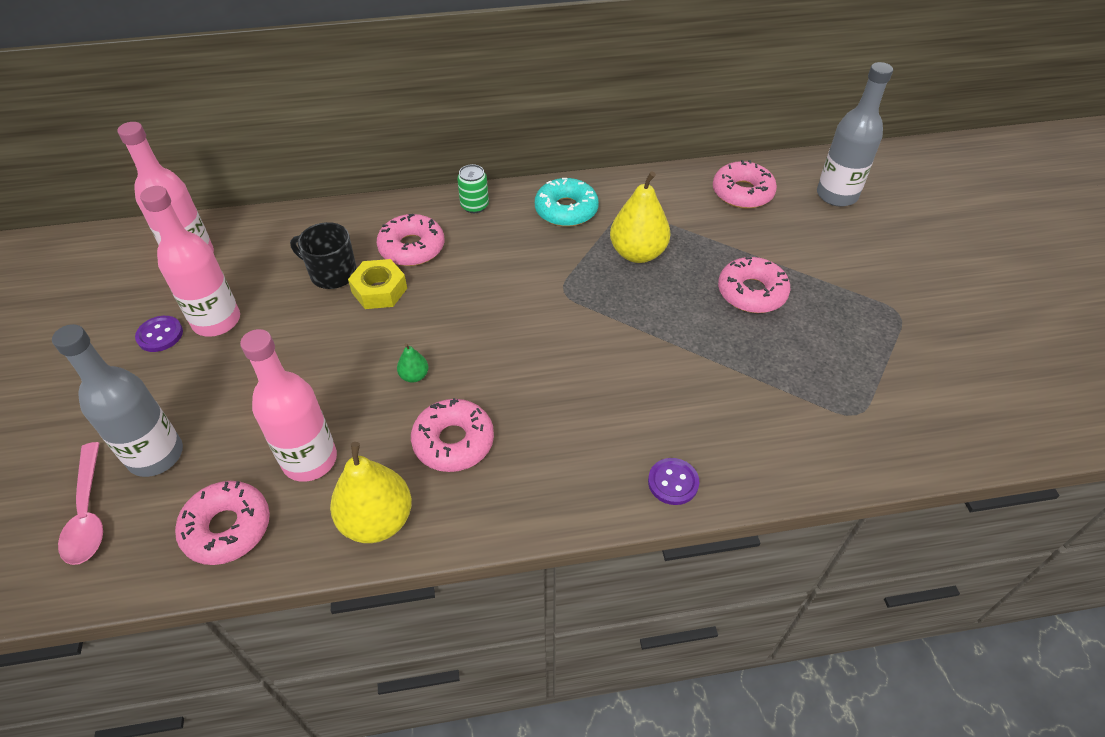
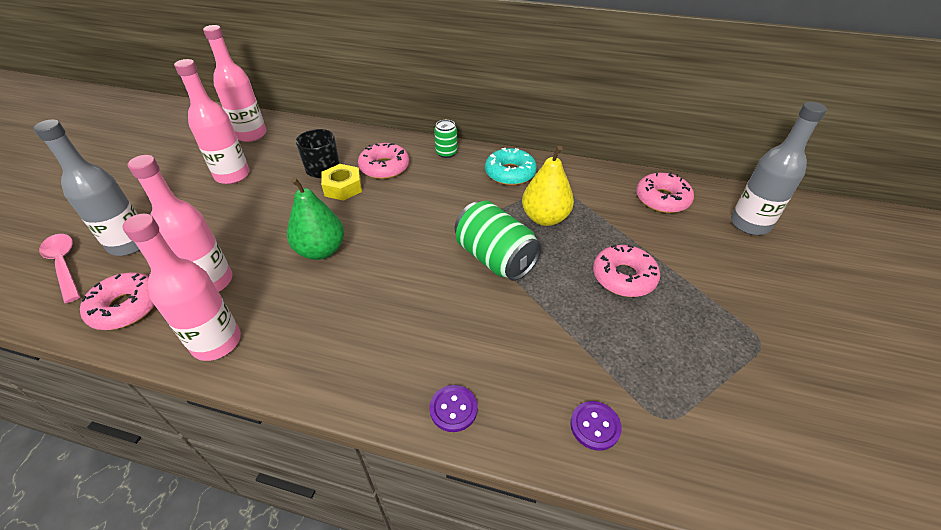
camera: 25 degrees right, 5 degrees down
(88, 513) = (64, 265): pink spoon -> pink spoon turned 135 degrees clockwise
(160, 335) = (195, 173): purple button -> purple button (595, 426)
(377, 520) = (217, 342): yellow pear -> pink bottle
(414, 376) = (321, 250): green pear -> green pear, size x2.18
(453, 442) = (311, 306): pink donut -> none
(614, 317) = (495, 258): none -> green can

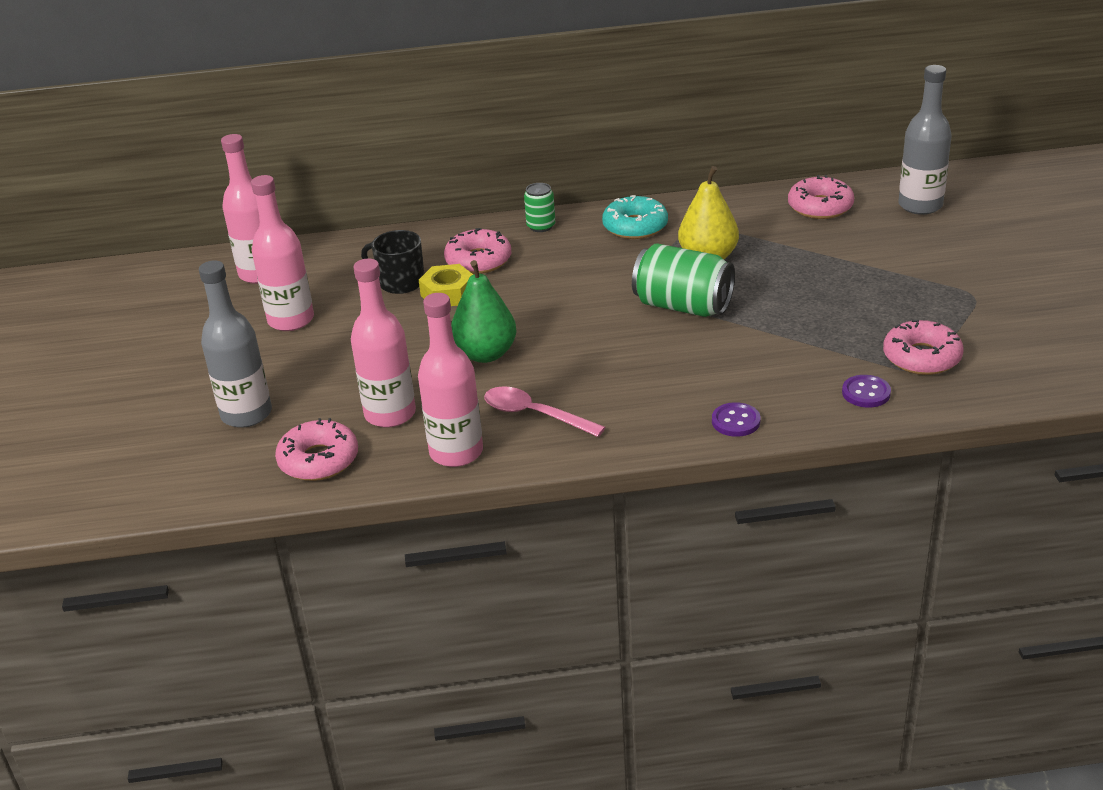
camera: 20 degrees left, 10 degrees down
(64, 265) = (191, 453): pink spoon -> pink spoon (534, 414)
(623, 277) = (823, 284): pink donut -> pink donut (921, 357)

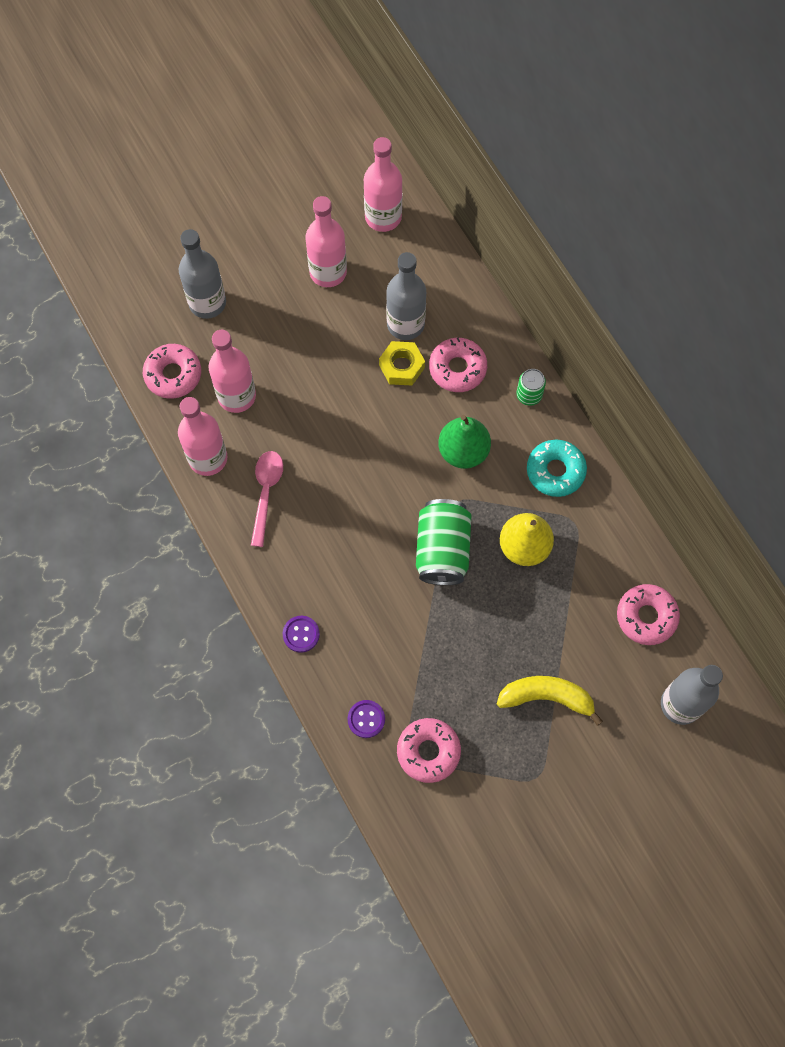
camera: 65 degrees right, 35 degrees up
(400, 282) = (405, 324): black mug -> grey bottle
(485, 354) = (329, 429): green pear -> green pear (463, 451)
(884, 274) = (546, 697): none -> yellow banana

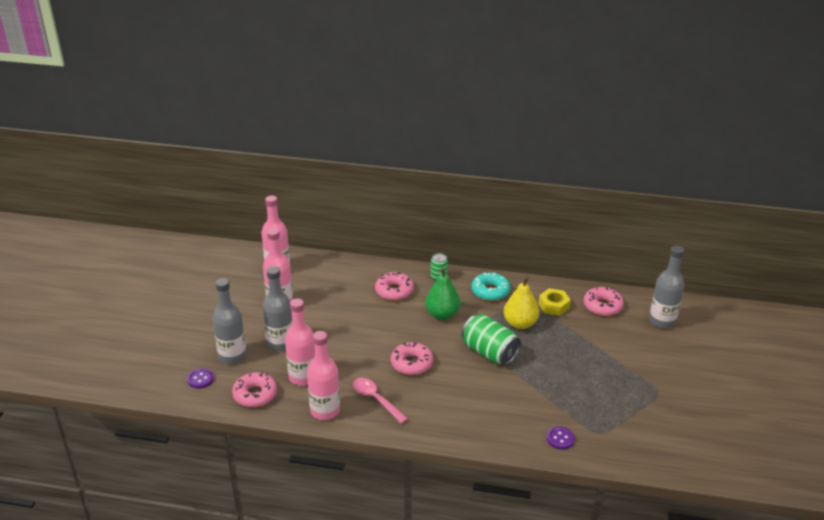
camera: 50 degrees left, 35 degrees down
(301, 634) = (479, 435): purple button -> purple button (200, 379)
(401, 366) = (368, 308): yellow nut -> yellow nut (553, 306)
(405, 324) = (346, 294): grey bottle -> grey bottle (280, 343)
(428, 751) = (604, 425): pink donut -> pink donut (411, 363)
(546, 697) = (614, 363): yellow banana -> none

